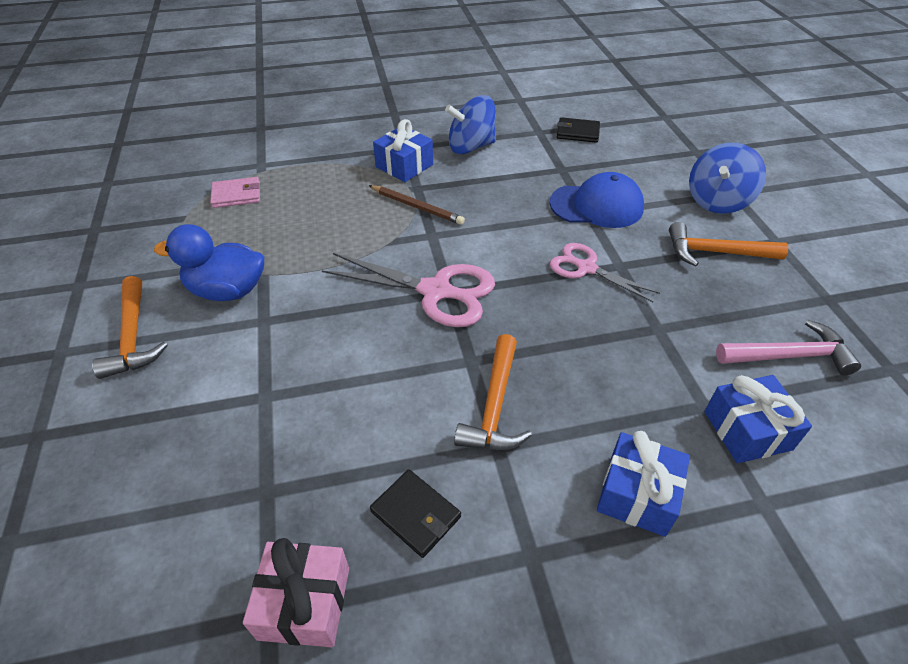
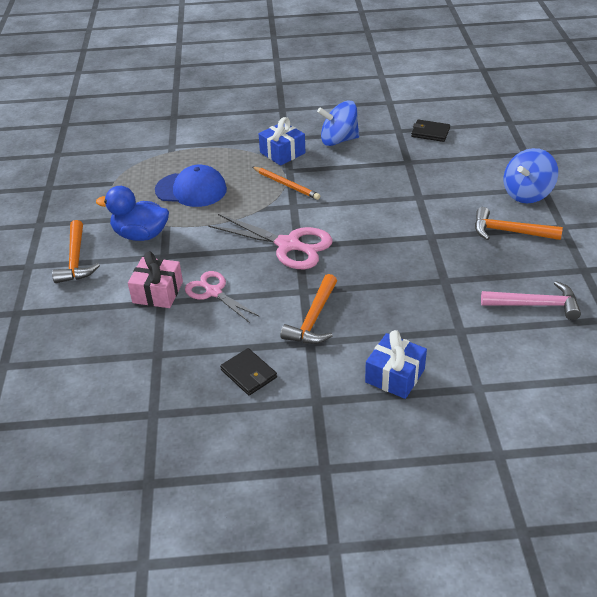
camera: 10 degrees right, 5 degrees down
(236, 195) = (152, 168): pink wallet -> none
(304, 602) = (174, 410): pink gift -> pink gift (158, 292)
(416, 207) = (286, 184): brown pencil -> orange pencil
(586, 268) = (404, 236): pink scissors -> pink scissors (214, 292)
(596, 206) = (427, 192): blue cap -> blue cap (191, 190)
(747, 430) = (484, 347): blue gift -> none

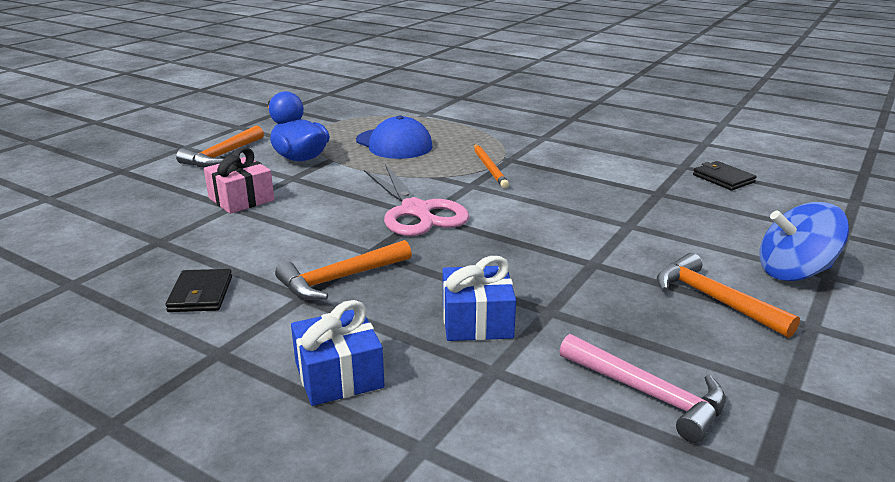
camera: 35 degrees right, 15 degrees down
(214, 292) = (286, 218): pink scissors -> none
(282, 153) = (523, 146): blue gift -> blue gift (477, 321)
(338, 140) = (599, 154): blue spinning top -> none

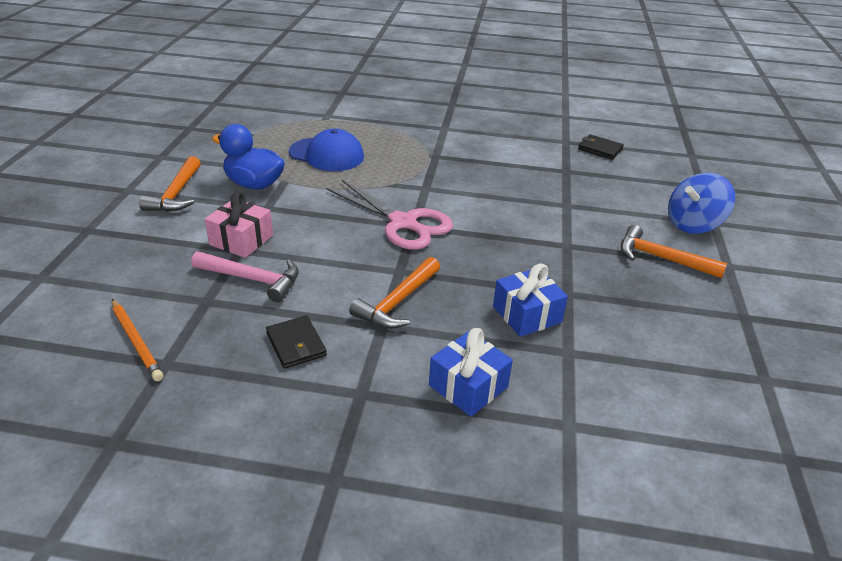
camera: 25 degrees left, 10 degrees up
(489, 168) = (426, 168): orange pencil -> orange pencil (136, 341)
(648, 394) = (672, 343): pink hammer -> pink hammer (253, 279)

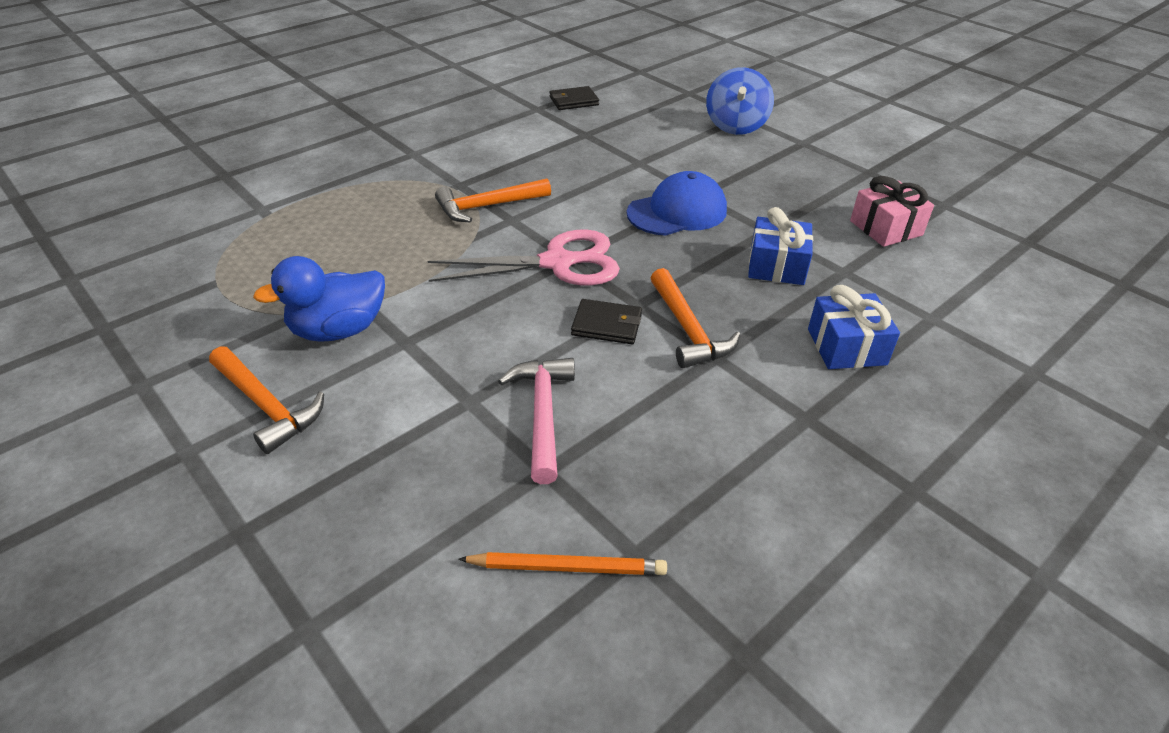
camera: 50 degrees left, 5 degrees up
(241, 240) = (451, 391): pink gift -> pink gift (886, 228)
(253, 279) = (542, 414): pink hammer -> pink hammer turned 60 degrees counterclockwise
(296, 344) = (693, 430): black wallet -> black wallet (607, 325)
(326, 154) = (351, 249): blue cap -> blue cap (677, 212)
(661, 258) = (765, 163): orange hammer -> orange hammer (487, 206)

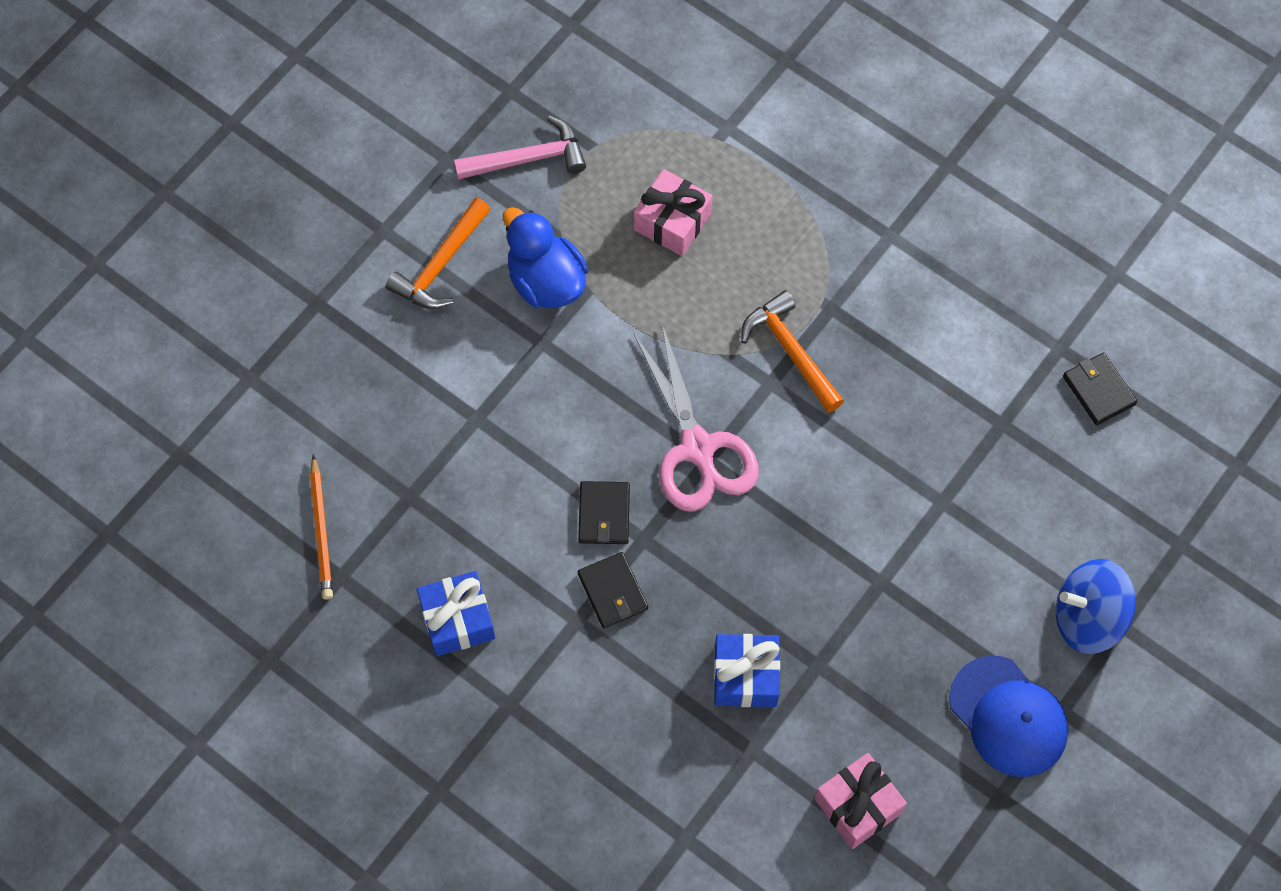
camera: 80 degrees right, 25 degrees up
(329, 247) = (672, 222): none -> pink gift
(542, 414) = (472, 481): pink hammer -> pink hammer (528, 158)
(677, 212) = (833, 560): blue cap -> blue cap (1008, 716)
(688, 329) = (613, 591): orange hammer -> black wallet
(846, 347) = (618, 745): blue gift -> blue gift (457, 620)

